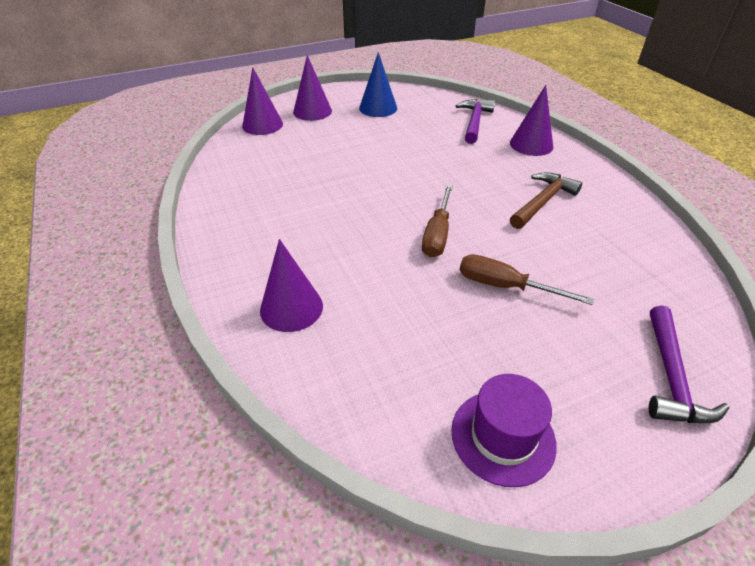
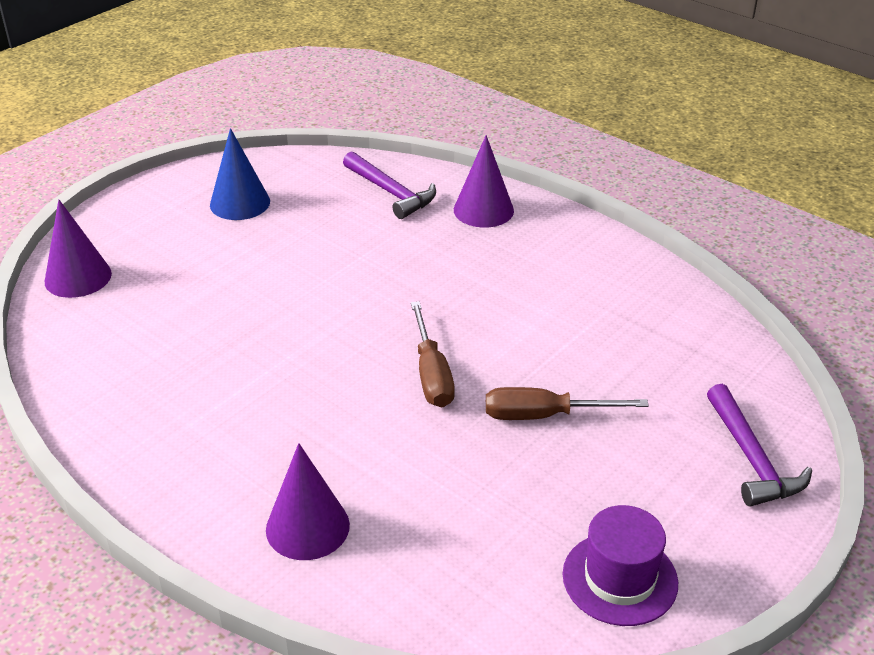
camera: 25 degrees left, 5 degrees down
(312, 111) = (142, 233): purple cone -> none
(474, 122) = (391, 192): purple hammer -> purple hammer turned 150 degrees clockwise
(543, 202) = (536, 291): brown hammer -> none

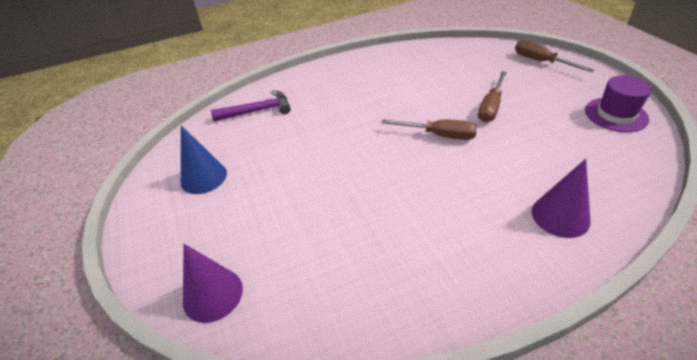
camera: 60 degrees left, 5 degrees up
(483, 210) = (305, 84): purple cone -> none
(751, 458) = (541, 62): purple hammer -> brown screwdriver

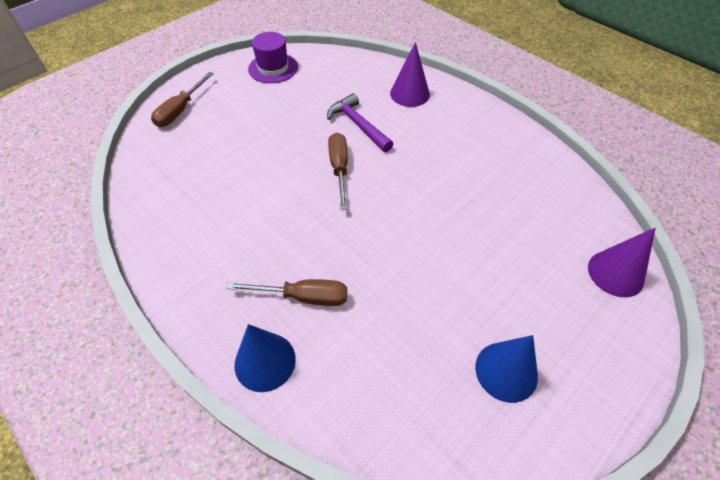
camera: 115 degrees left, 10 degrees up
(258, 111) = (350, 377): purple hammer -> purple hammer (358, 125)
(291, 83) = (265, 361): none -> blue cone
(491, 107) = (279, 139): brown screwdriver -> brown screwdriver (303, 297)

